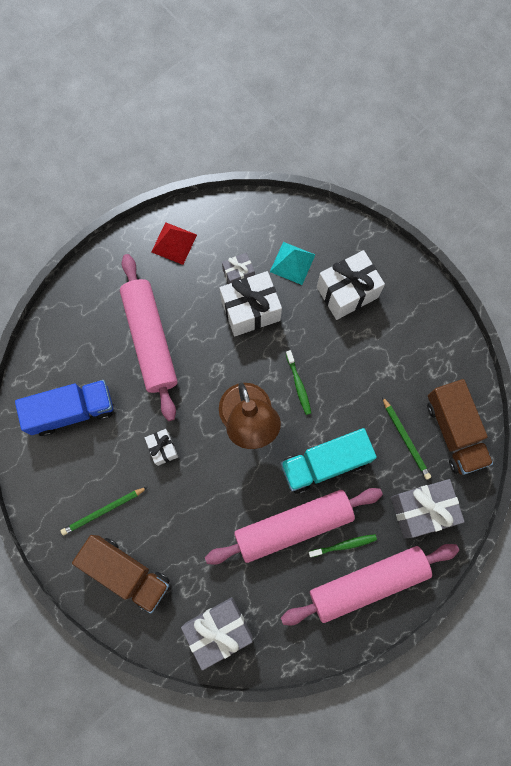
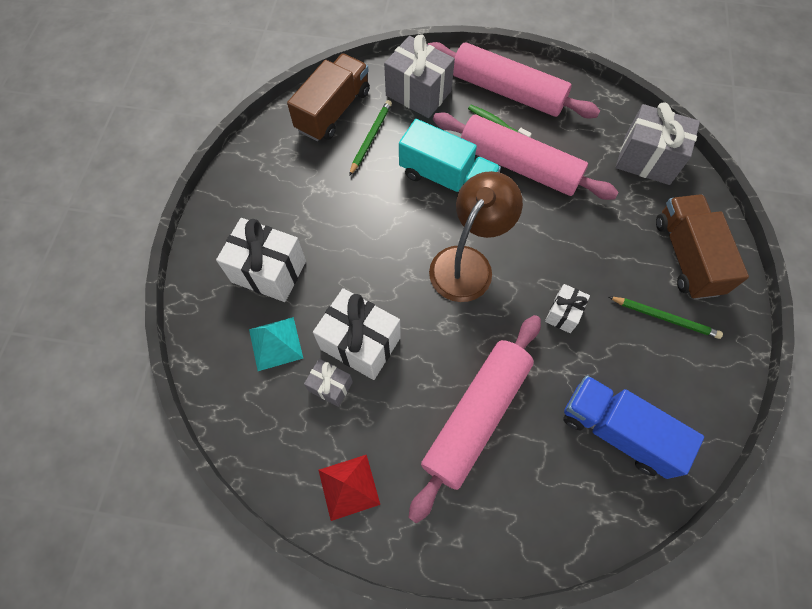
camera: 130 degrees left, 10 degrees down
(298, 385) = (397, 247): green toothbrush -> none

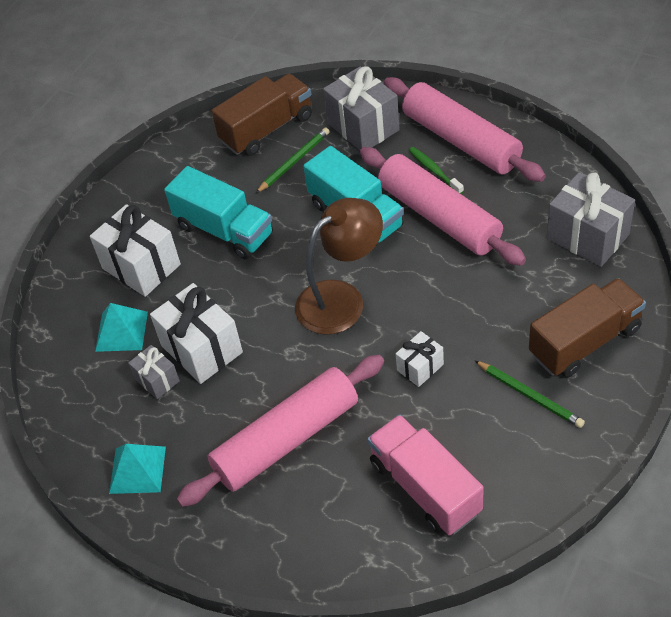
camera: 25 degrees right, 15 degrees down
(334, 218) = (224, 230): none -> turquoise truck
(349, 486) = (137, 469): red pyramid -> turquoise pyramid
(617, 431) = (425, 487): blue truck -> pink truck
(686, 256) = (584, 342): brown truck -> brown truck turned 45 degrees clockwise

